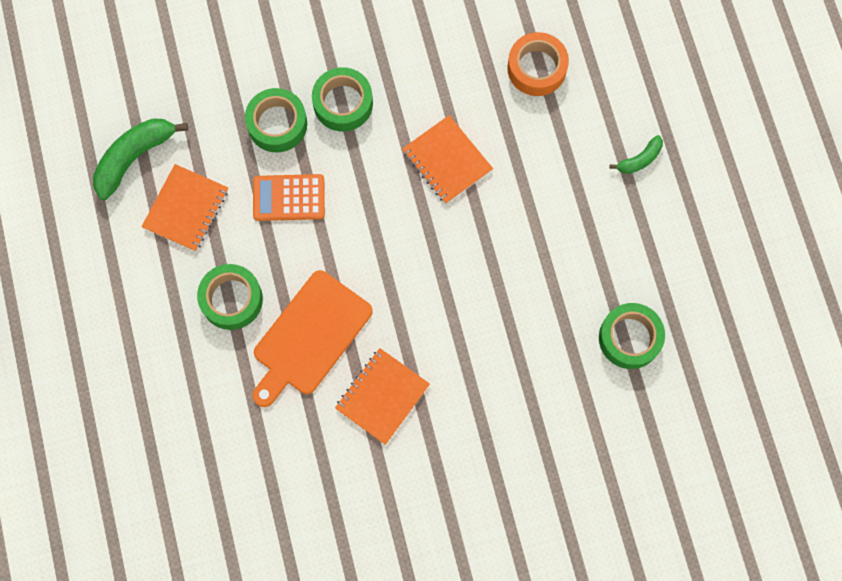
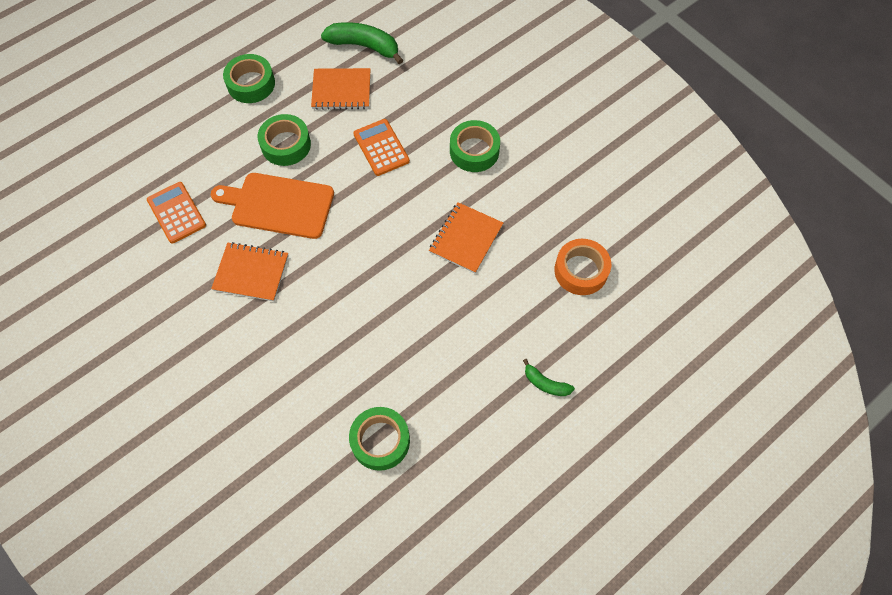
camera: 65 degrees right, 10 degrees down
(264, 453) = (176, 213): none -> orange calculator
(277, 124) = (435, 117): green tape -> green tape (251, 84)

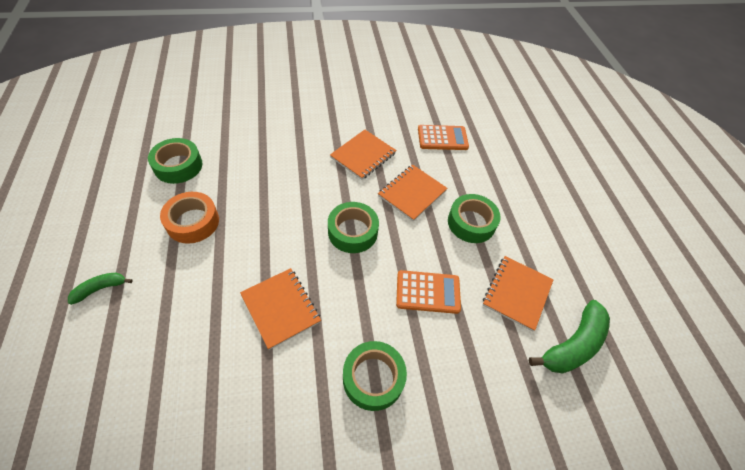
camera: 115 degrees right, 10 degrees down
(251, 84) = (554, 227): green tape -> green tape (352, 232)
(278, 205) = (412, 193): orange cutting board -> orange notebook
(581, 271) = (159, 396): orange tape -> orange tape (193, 222)

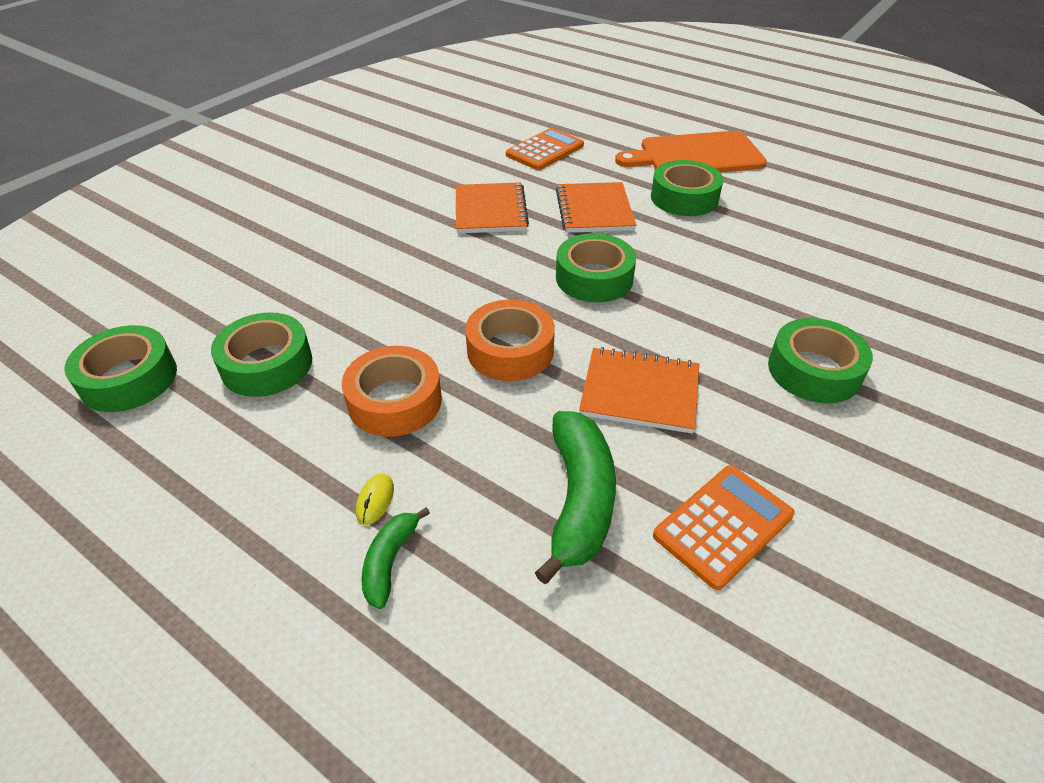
camera: 40 degrees left, 10 degrees down
(130, 259) = (375, 500): none -> yellow mouse
(135, 135) = (129, 378): none -> green tape
(263, 237) = (510, 350): none -> orange tape
(428, 292) = (741, 273): orange calculator -> orange calculator (723, 525)
(517, 293) = (803, 222): orange notebook -> none
(523, 201) = (696, 155): none -> orange cutting board
(572, 345) = (894, 226): green banana -> green banana (579, 500)

